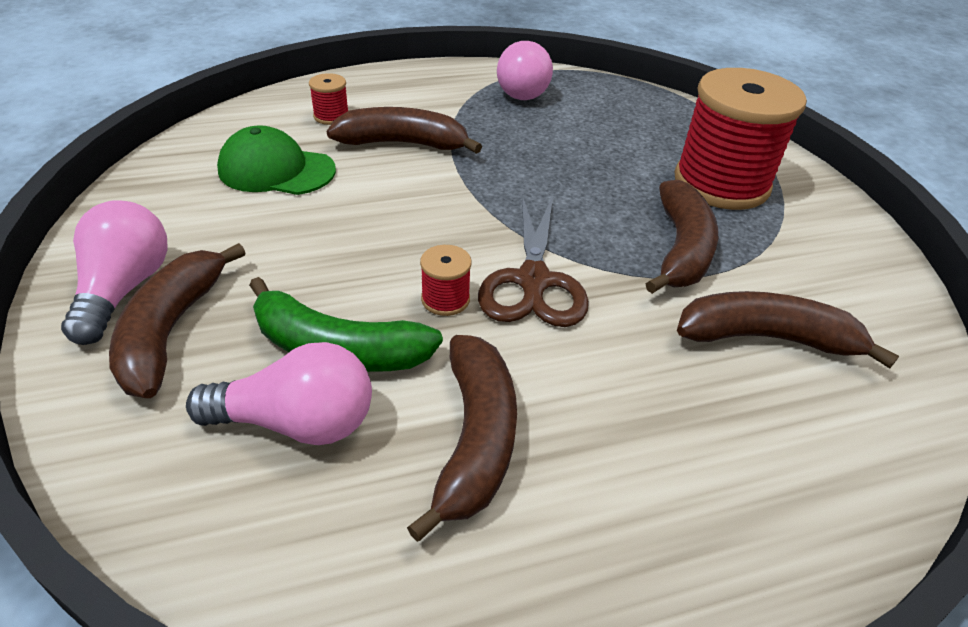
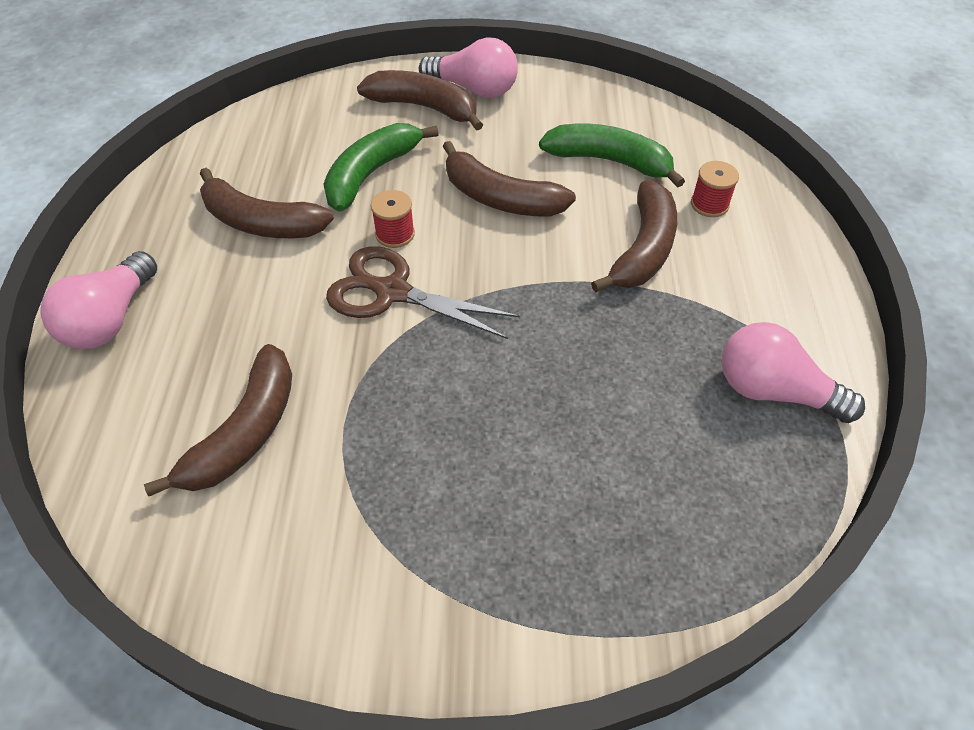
camera: 110 degrees right, 10 degrees up
(276, 170) = (609, 161): green cap -> green banana
(297, 422) = (319, 152): pink light bulb -> pink light bulb (110, 319)
(681, 249) = (388, 422): brown banana -> brown banana (500, 198)
(721, 183) = (492, 528): red spool -> none

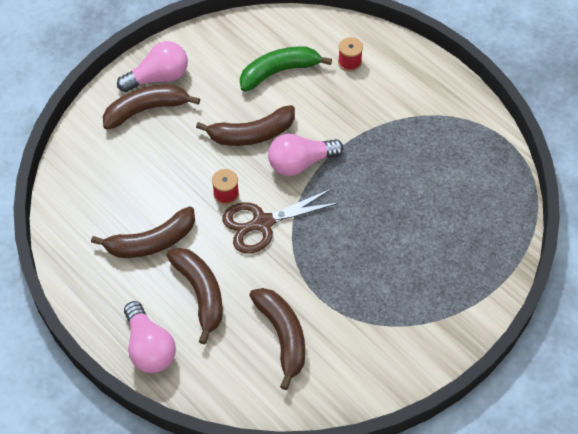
camera: 45 degrees left, 5 degrees up
(371, 174) = (171, 171): green banana -> none
(643, 249) = (346, 110): brown banana -> brown banana (200, 293)
(773, 391) = (463, 138): pink light bulb -> pink light bulb (300, 163)

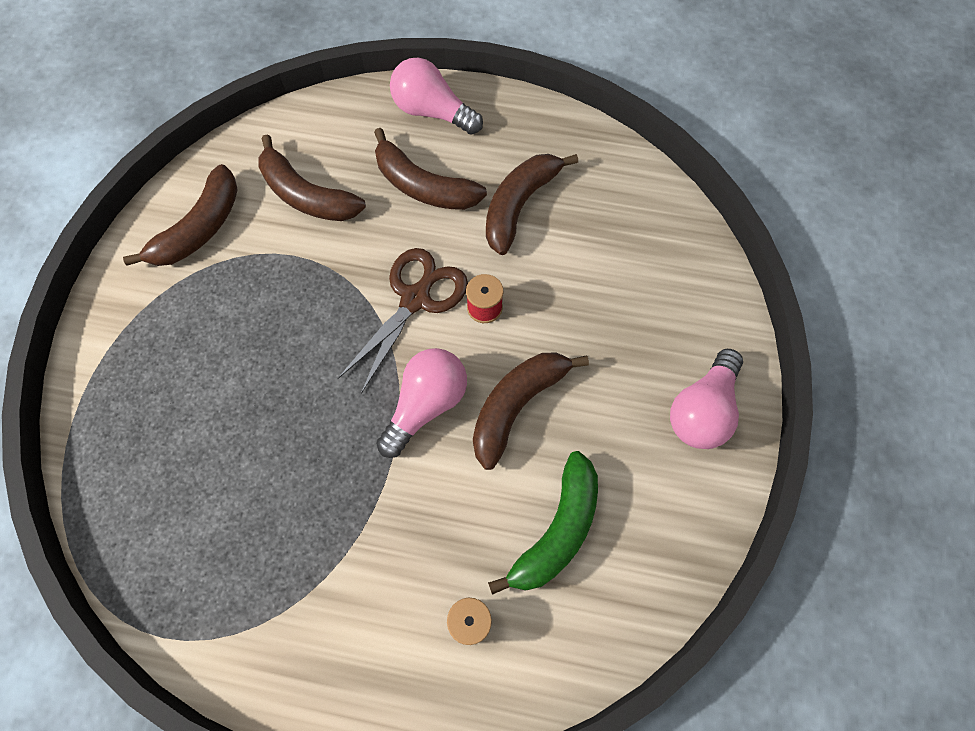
camera: 145 degrees right, 10 degrees up
(146, 110) = (672, 354): brown banana -> brown banana (200, 228)

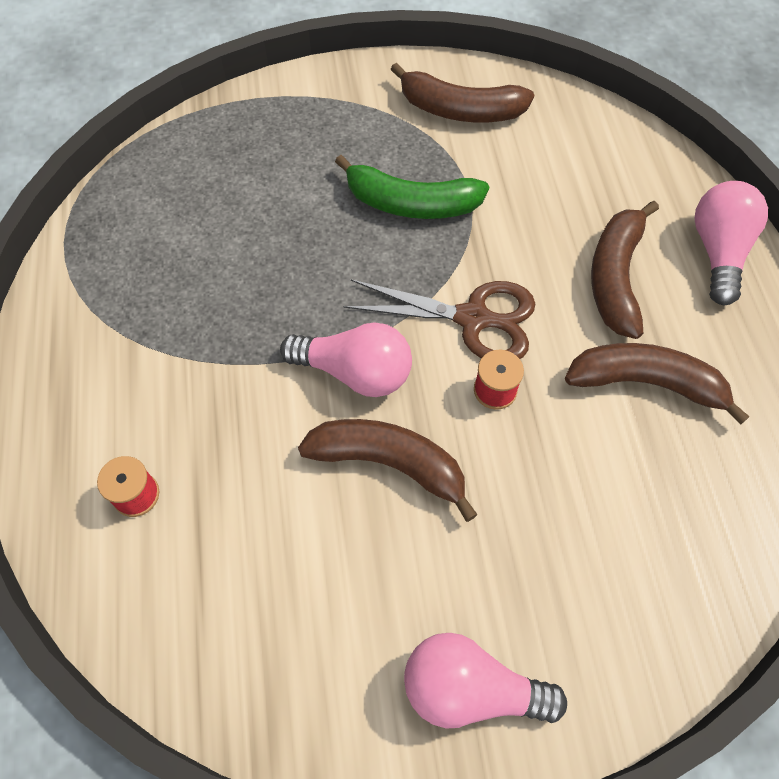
camera: 70 degrees right, 5 degrees down
(306, 195) = (544, 178): brown banana -> none
(557, 530) = (259, 554): green banana -> green banana (411, 203)

